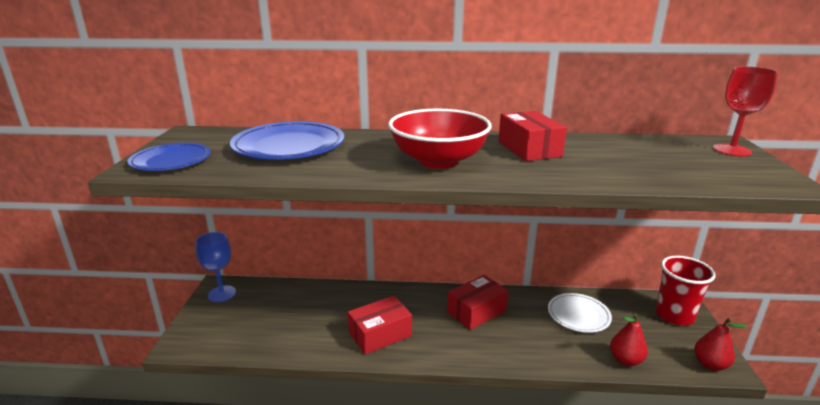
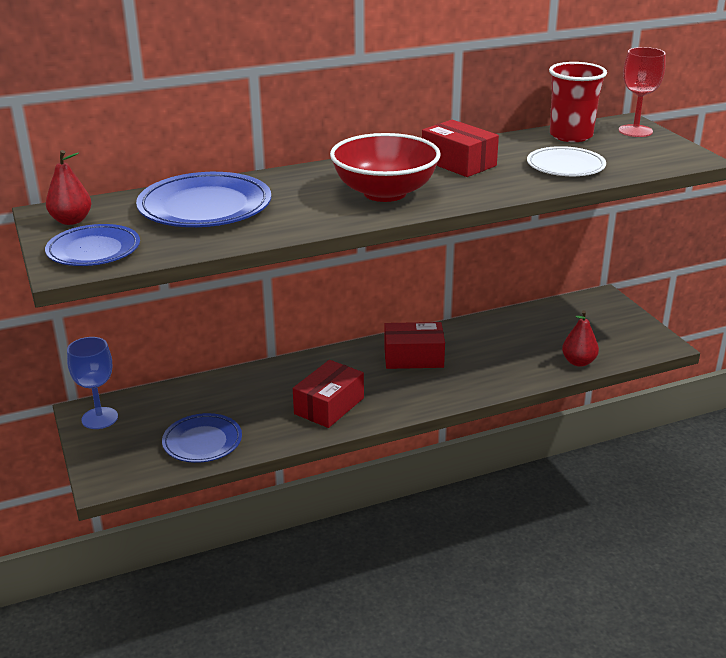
camera: 25 degrees left, 5 degrees up
(267, 335) = (202, 442): none -> blue plate
(476, 311) = (413, 357): red box -> red box turned 60 degrees clockwise
(578, 315) = (516, 334): white plate -> white plate (565, 166)
(674, 315) = (602, 311): red cup -> red cup (571, 136)
(710, 364) = (649, 345): red pear -> red pear (71, 221)

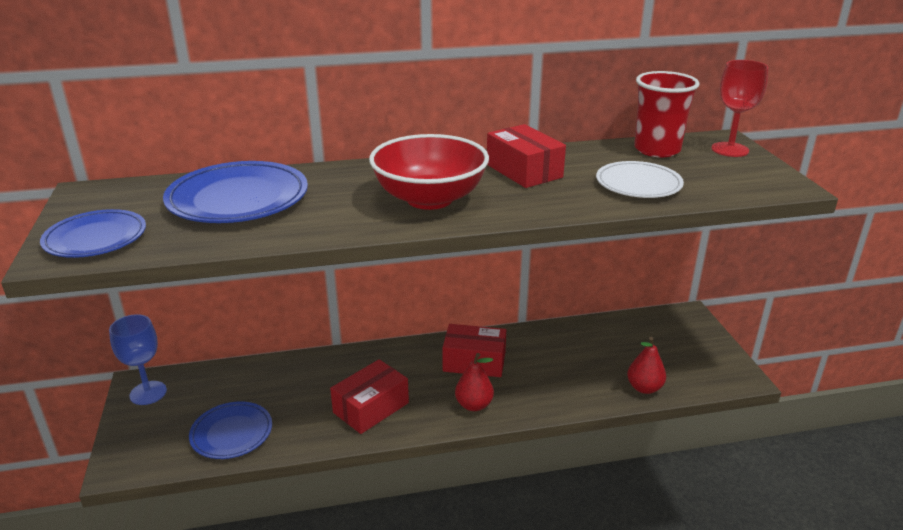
camera: 10 degrees right, 0 degrees up
(71, 221) = (100, 202): red pear -> red pear (474, 405)

